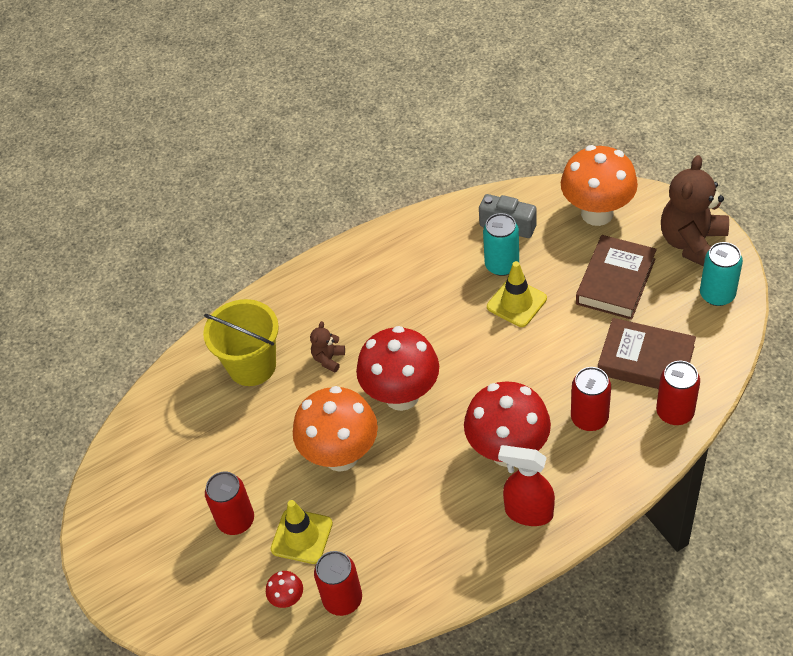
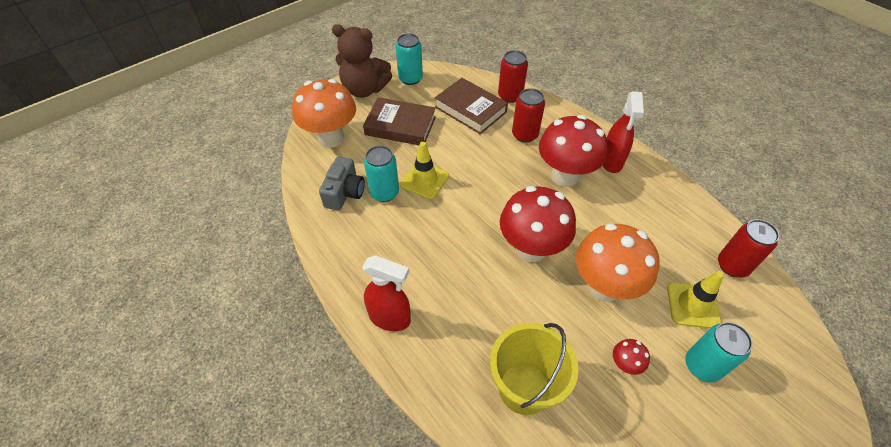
camera: 105 degrees left, 0 degrees up
(236, 520) = (702, 366): red can -> turquoise can
(287, 599) = (753, 306): red mushroom -> red mushroom (624, 365)
(328, 359) = (503, 314): brown teddy bear -> none
(342, 269) = (390, 318): none -> red spray bottle
(645, 360) = (470, 109): brown book -> brown book turned 60 degrees counterclockwise

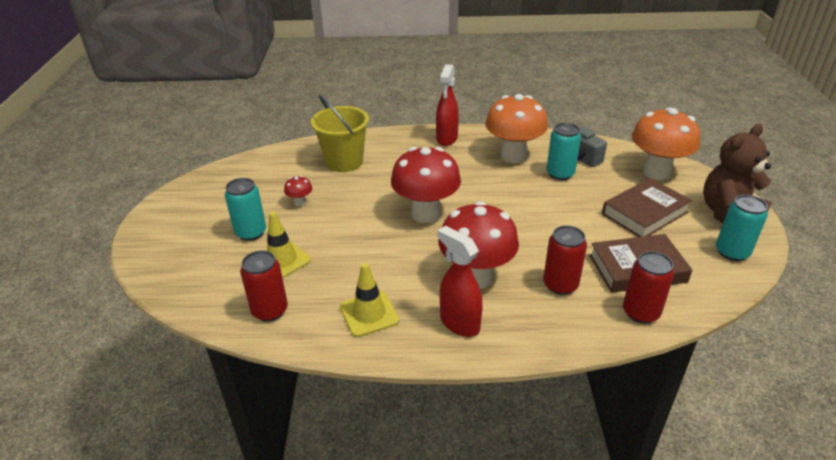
camera: 130 degrees right, 15 degrees down
(390, 318) = (446, 139): red spray bottle -> red spray bottle turned 45 degrees counterclockwise
(424, 180) = (555, 197): yellow traffic cone -> yellow traffic cone (369, 314)
(604, 287) = (353, 228): orange mushroom -> orange mushroom (513, 156)

